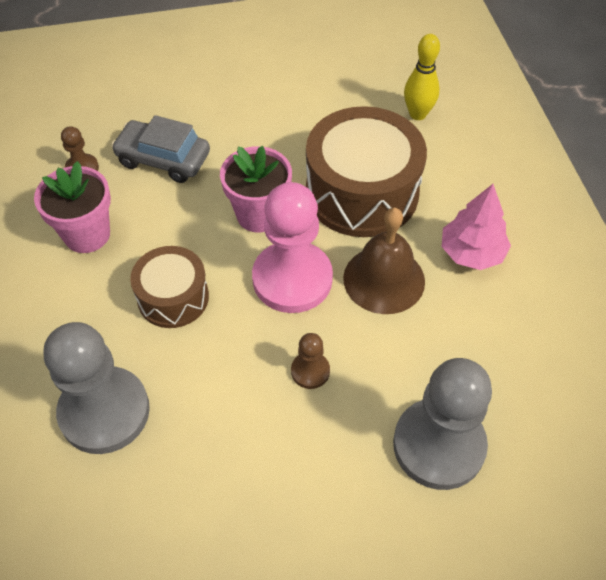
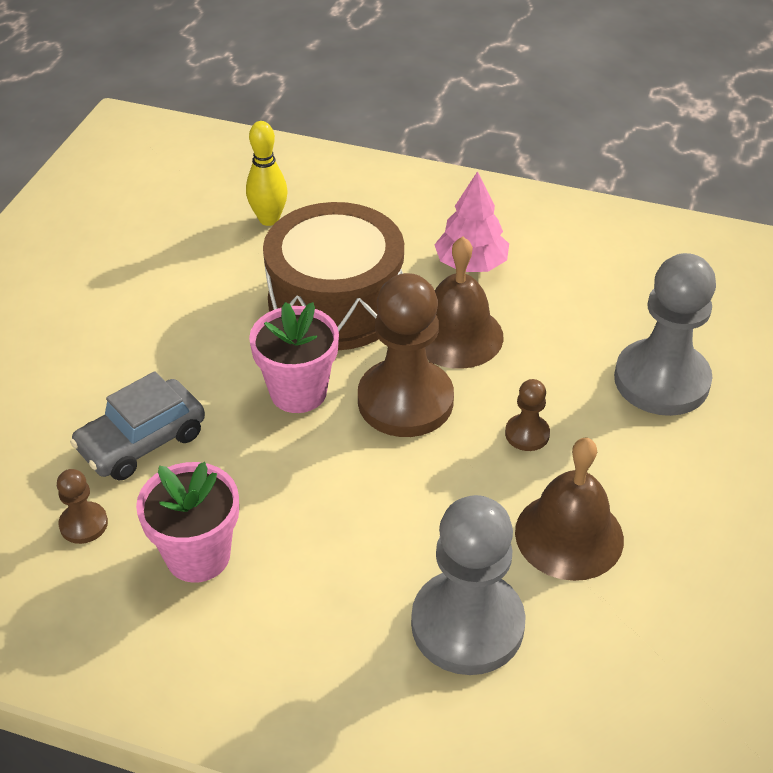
camera: 60 degrees left, 10 degrees down
(173, 297) = (355, 508): brown drum -> none
(223, 443) = (569, 535): none -> brown bell
(292, 279) = (405, 401): pink pawn -> brown pawn

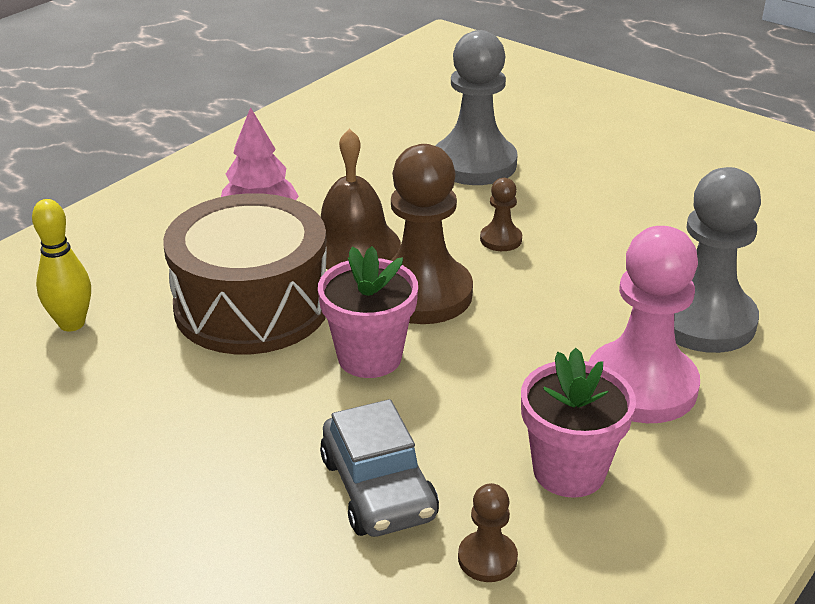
camera: 70 degrees left, 10 degrees down
(335, 588) = (641, 386): none -> pink pawn
(569, 535) = (623, 248): brown bell -> none

